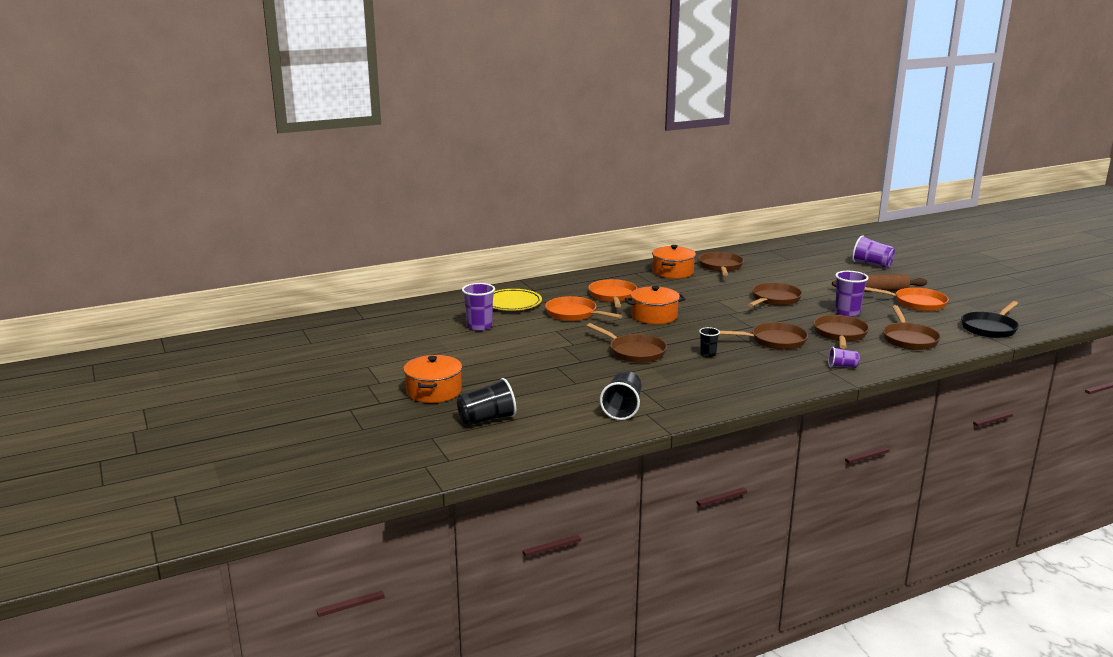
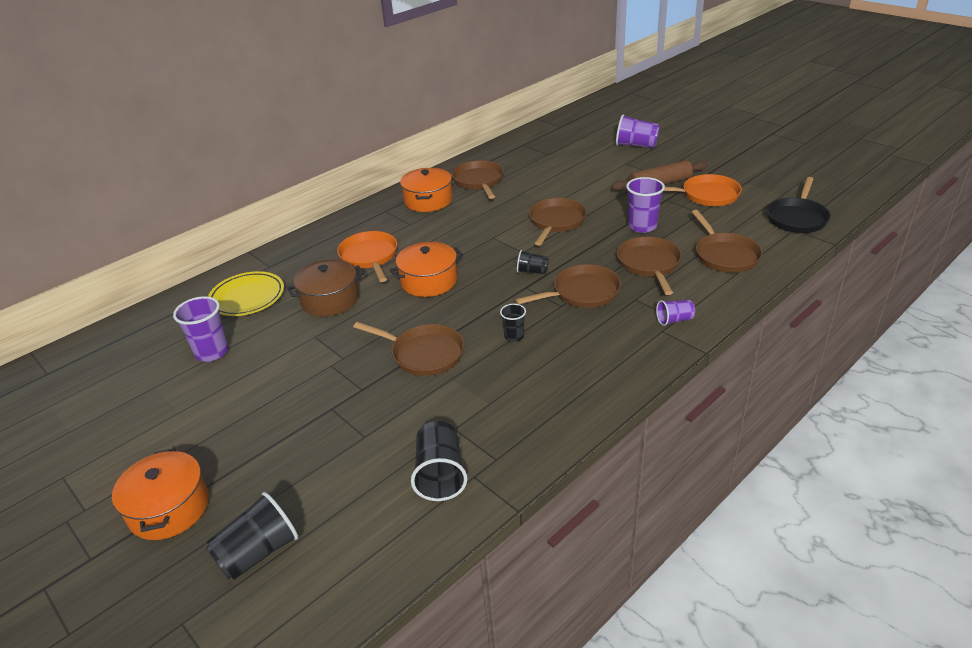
camera: 15 degrees left, 15 degrees up
(574, 314) = (330, 300): orange pan -> brown pot
(740, 323) = (532, 271): none -> black cup

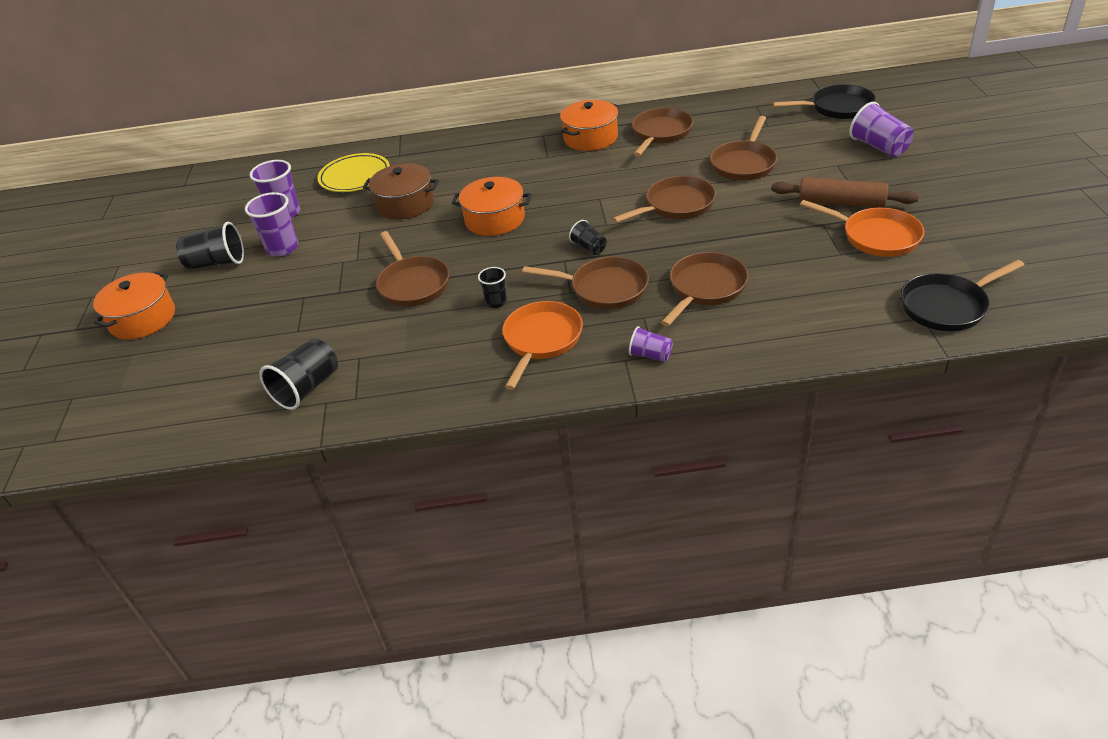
camera: 40 degrees right, 5 degrees up
(258, 553) = (151, 378): black cup -> black cup (217, 263)
(370, 257) = (478, 177): orange pan -> orange pan (541, 340)
(578, 131) = (837, 108): none -> black pan
(642, 226) = (755, 244): purple cup -> purple cup (282, 248)
(724, 255) = (797, 312): brown pan -> brown pan (744, 163)

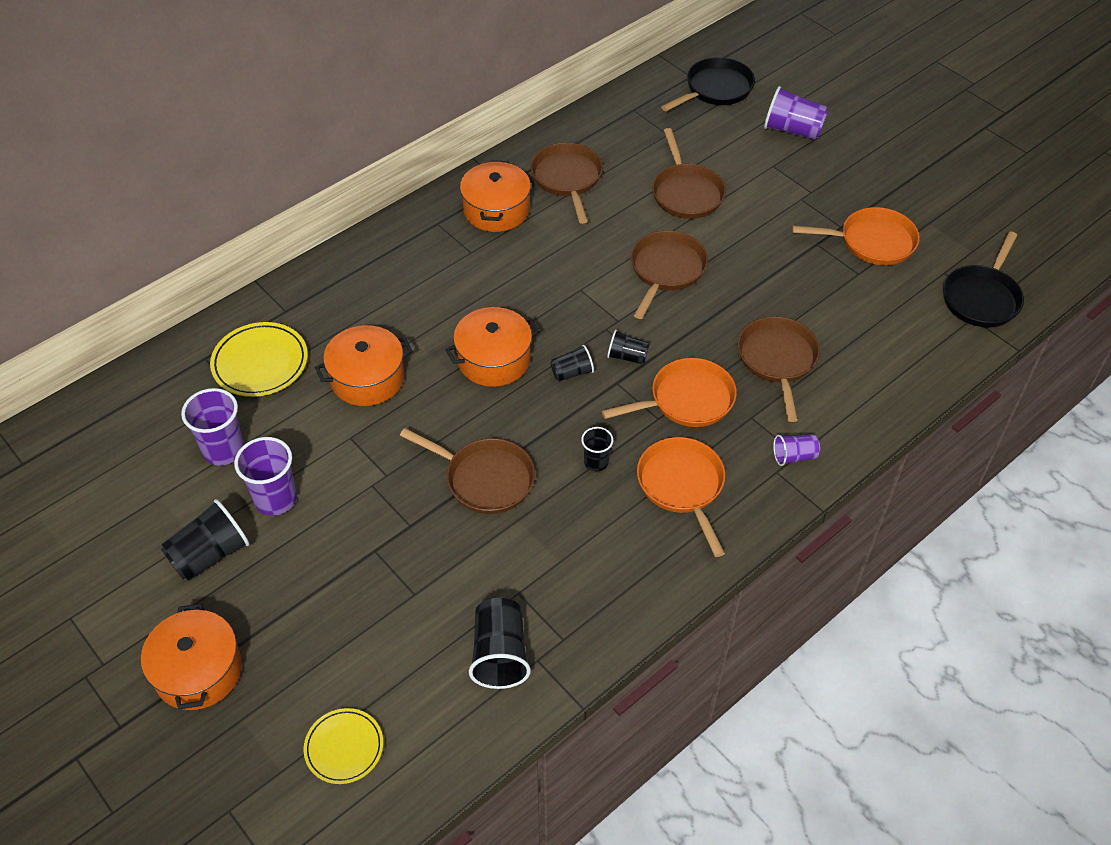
camera: 40 degrees left, 10 degrees up
(163, 396) = (344, 748): none -> yellow plate
(405, 204) = (367, 378): brown pot -> orange pot
(539, 244) = (572, 372): none -> black cup
(604, 288) = (686, 400): brown pan -> orange pan
(841, 203) = (813, 212): brown rolling pin -> none

